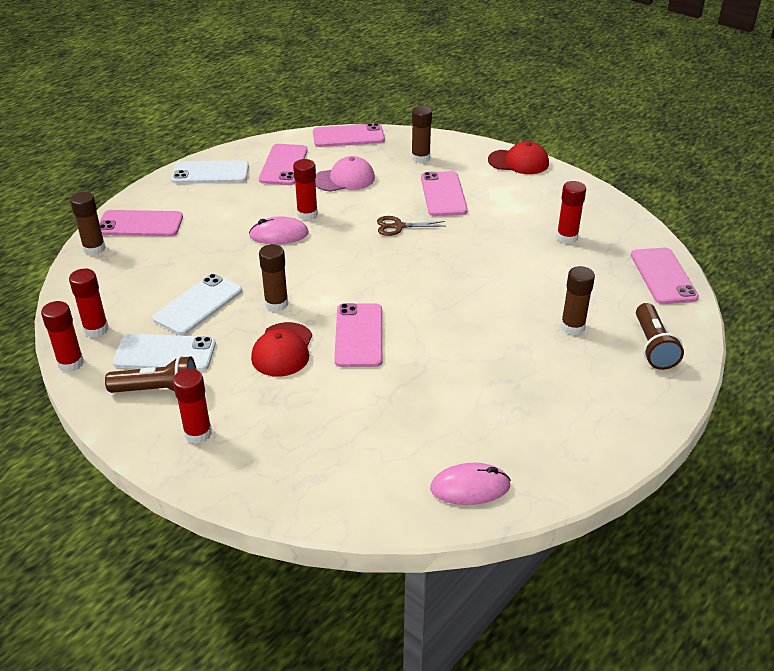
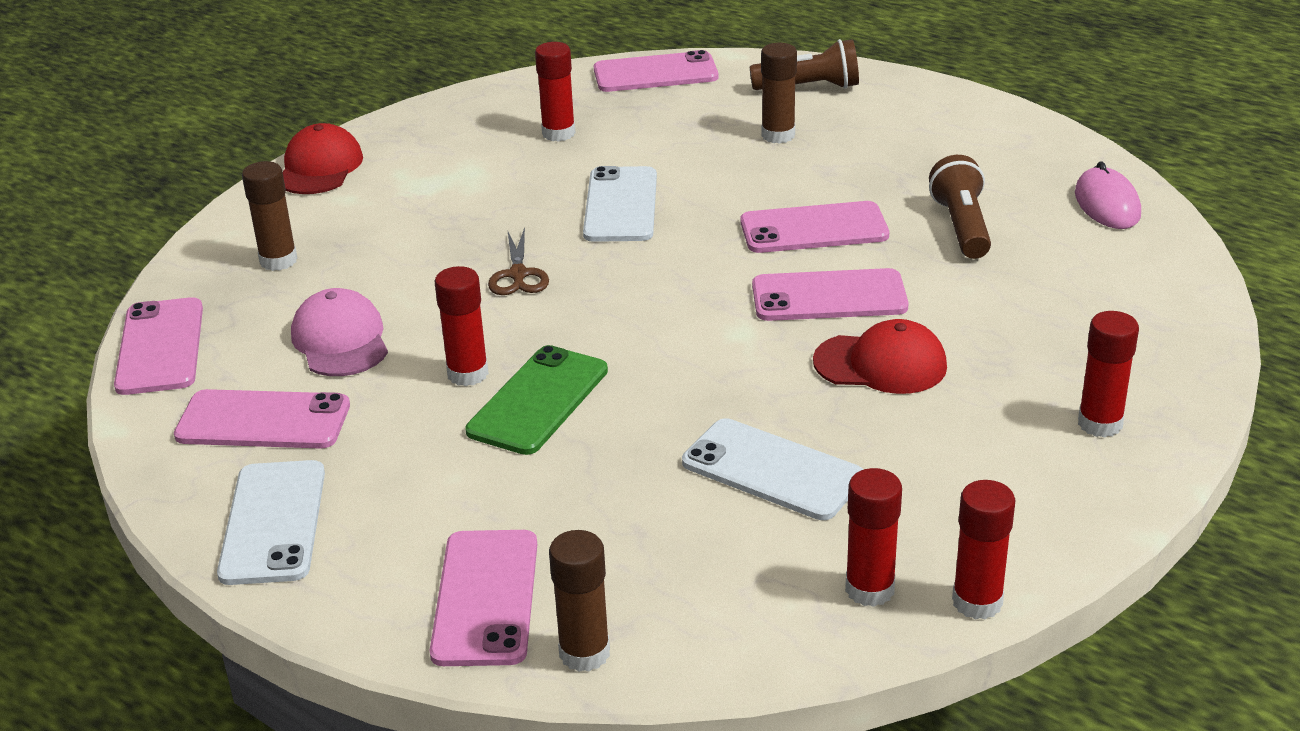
camera: 90 degrees left, 5 degrees down
(158, 390) = (1016, 480): brown flashlight -> brown flashlight (961, 227)
(165, 353) = (919, 488): white phone -> white phone (620, 205)
(276, 304) = (759, 382): brown glue stick -> none
(279, 234) = (538, 401): pink mouse -> green phone
(443, 194) = (416, 235): pink phone -> pink phone (814, 229)

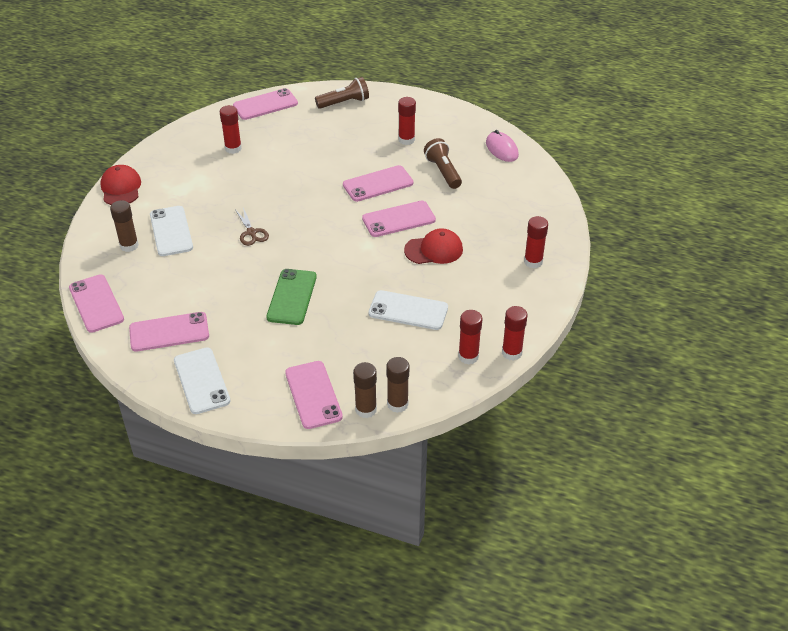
camera: 20 degrees left, 10 degrees up
(340, 340) = (183, 283): pink cap -> none
(467, 374) = (253, 289): red glue stick -> red glue stick (406, 140)
(620, 205) = (282, 186): white phone -> white phone (171, 231)
(778, 135) = (340, 133): brown glue stick -> brown glue stick (397, 404)

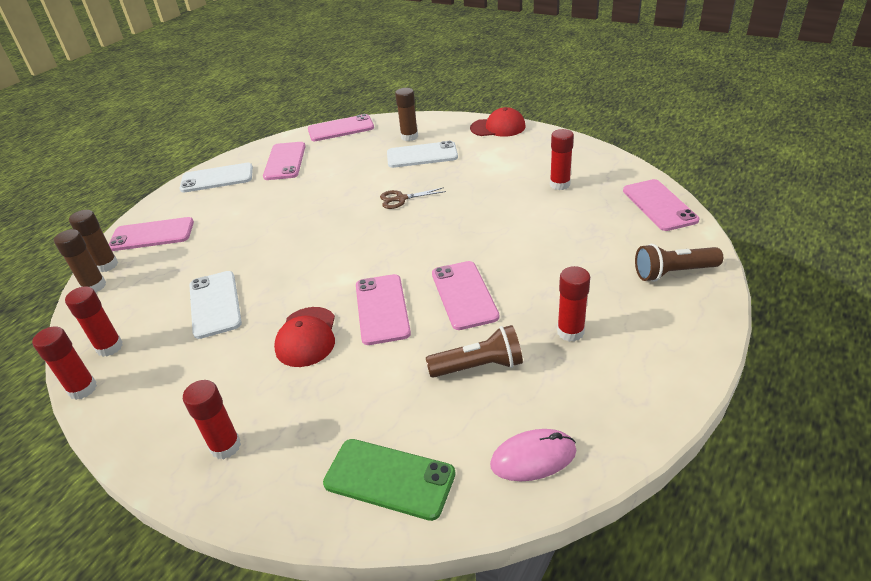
camera: 105 degrees right, 5 degrees down
(292, 297) = (288, 224): green phone -> green phone (389, 478)
(344, 102) = (673, 273): brown flashlight -> brown flashlight turned 90 degrees clockwise
(408, 310) = (215, 304): white phone -> white phone turned 45 degrees counterclockwise

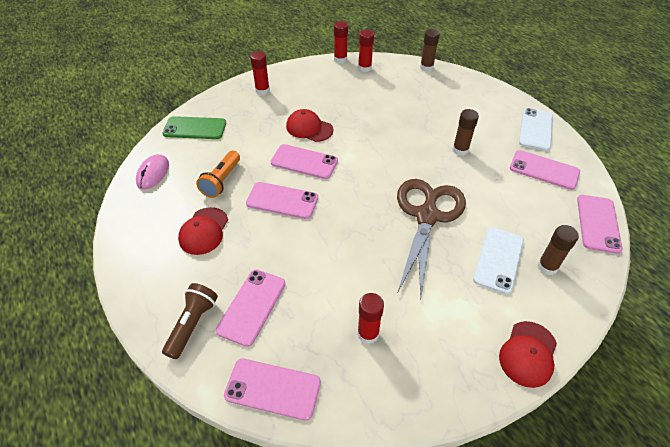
camera: 115 degrees right, 10 degrees up
(106, 265) = (446, 73): brown glue stick -> brown glue stick (460, 150)
(152, 235) = (469, 91): pink phone -> pink phone (252, 306)
(215, 304) = (370, 103): white phone -> none
(389, 478) = (195, 128): green phone -> green phone turned 45 degrees clockwise
(401, 199) = (427, 216): brown scissors -> brown scissors, size x2.42
(479, 366) = (221, 181): brown flashlight -> orange flashlight
(570, 332) = (204, 231): red glue stick -> red cap

